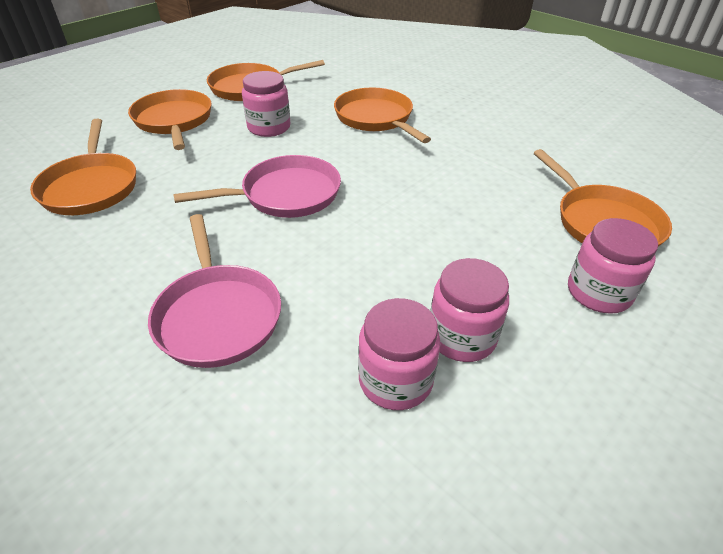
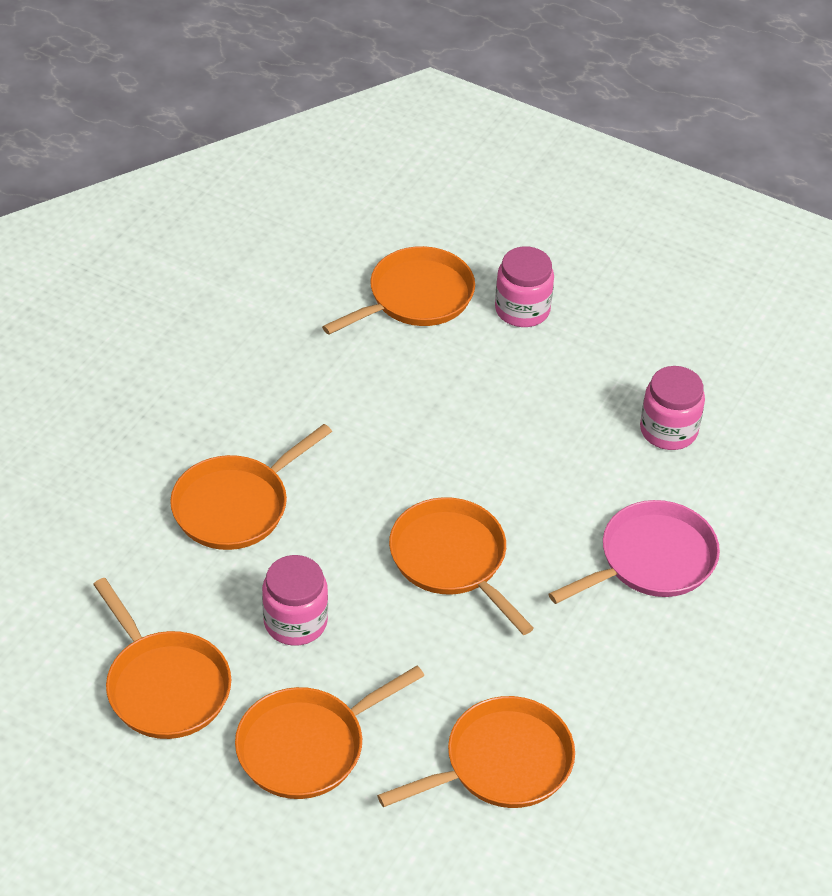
camera: 105 degrees left, 5 degrees up
(285, 194) = (452, 560): pink pan -> orange pan
(461, 337) = (609, 394): pink jar -> none

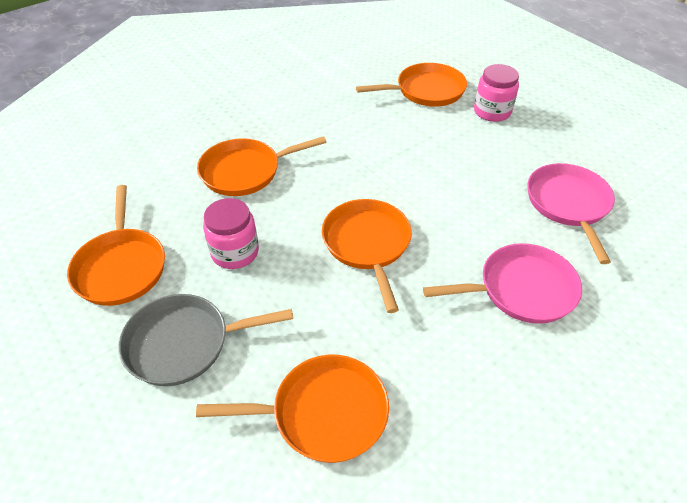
camera: 25 degrees right, 0 degrees up
(307, 746) = (184, 343): orange pan -> grey pan
(668, 430) = (568, 205): pink jar -> pink pan

